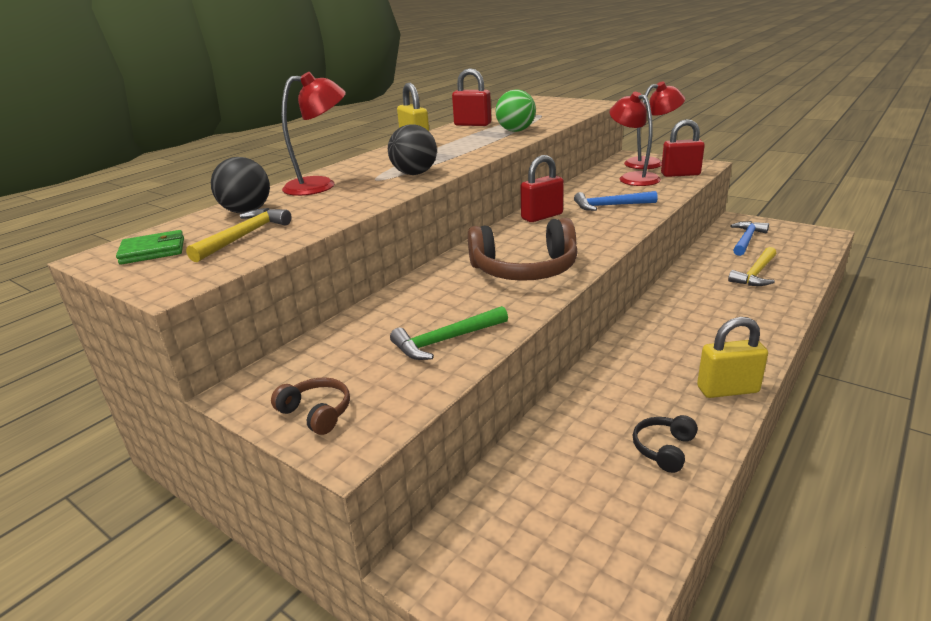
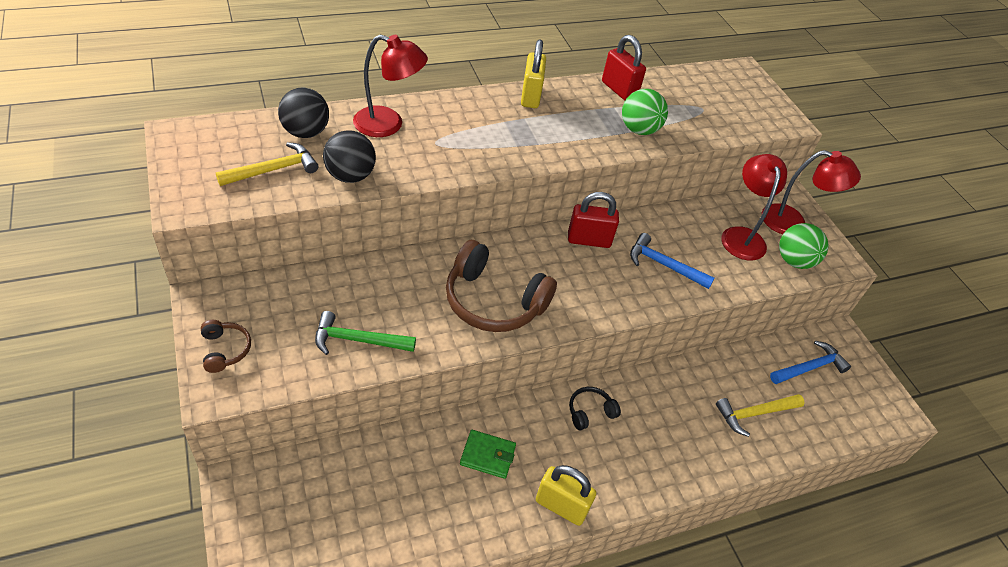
camera: 25 degrees right, 20 degrees up
(153, 251) = (208, 150): green wallet -> green wallet (487, 455)
(414, 174) = (471, 154): black ball -> black ball (350, 176)
(664, 449) = (454, 517): black headphones -> black headphones (590, 412)
(680, 174) = (794, 261): red padlock -> green ball

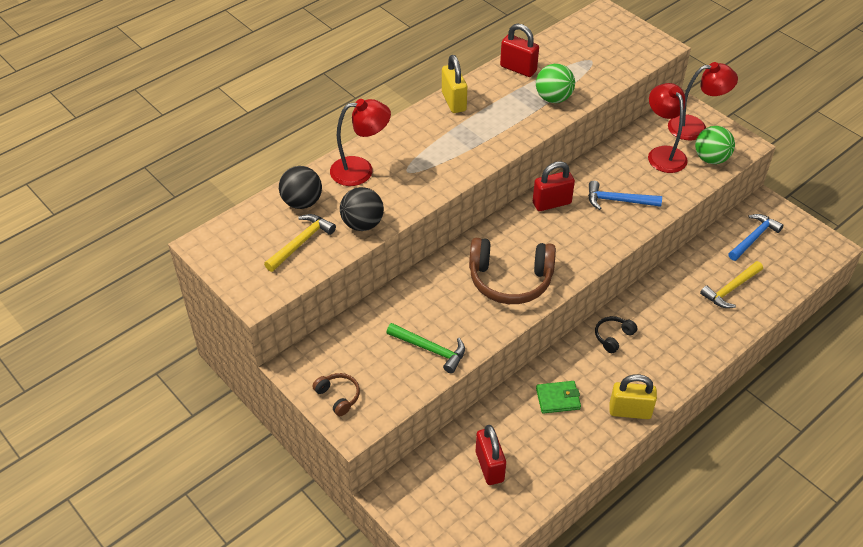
camera: 15 degrees left, 0 degrees up
(358, 340) = (430, 349): green hammer -> green hammer turned 135 degrees counterclockwise
(364, 500) = (489, 466): none -> red padlock

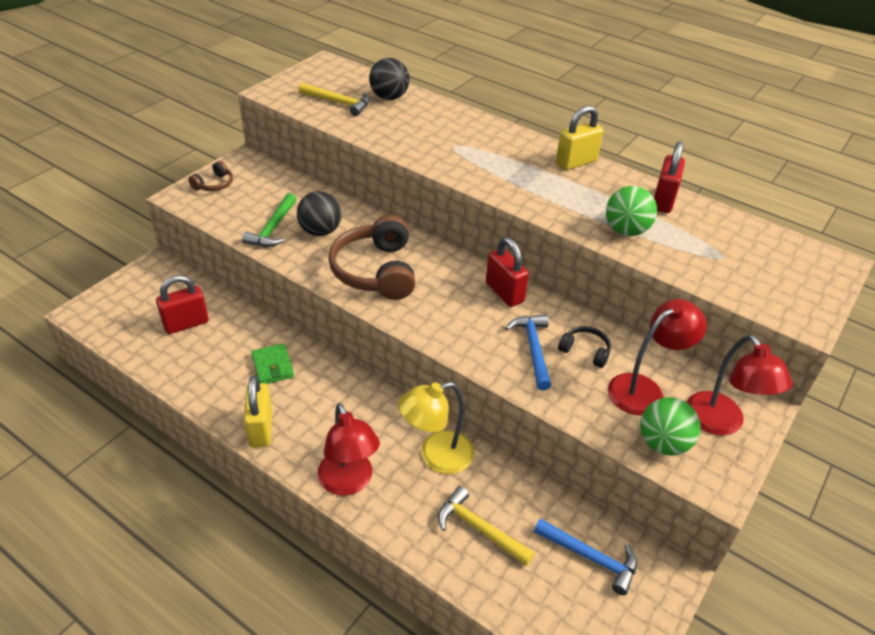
camera: 75 degrees right, 5 degrees down
(361, 170) = (443, 121): red lamp -> red lamp (349, 482)
(362, 224) = (371, 129): black ball -> black ball (320, 231)
(613, 337) = (367, 407): black headphones -> black headphones (585, 351)
(666, 302) = (436, 456): none -> yellow lamp

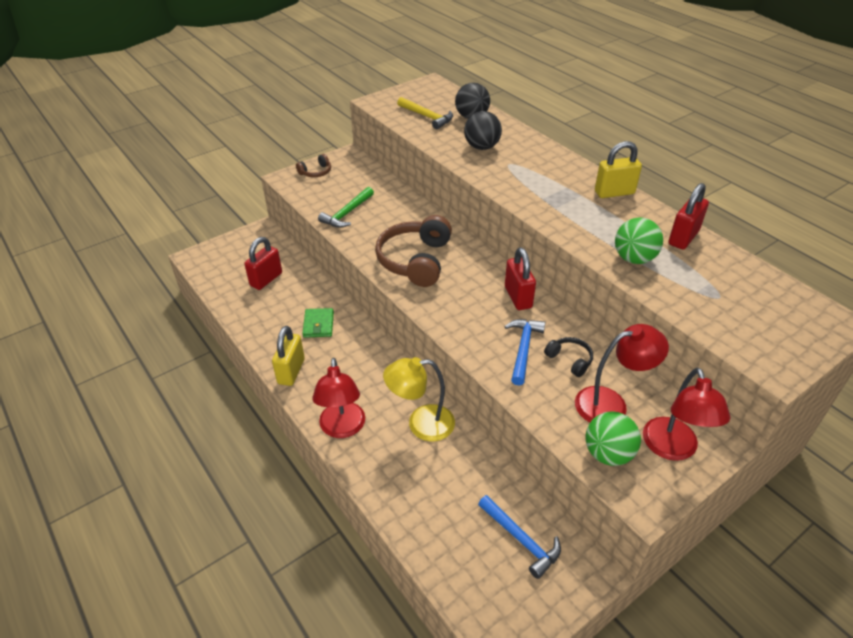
camera: 20 degrees right, 0 degrees up
(186, 324) = (266, 279): red padlock -> red padlock turned 45 degrees counterclockwise
(320, 231) = (383, 221): black ball -> black ball (481, 147)
(479, 529) = (434, 491): yellow hammer -> none

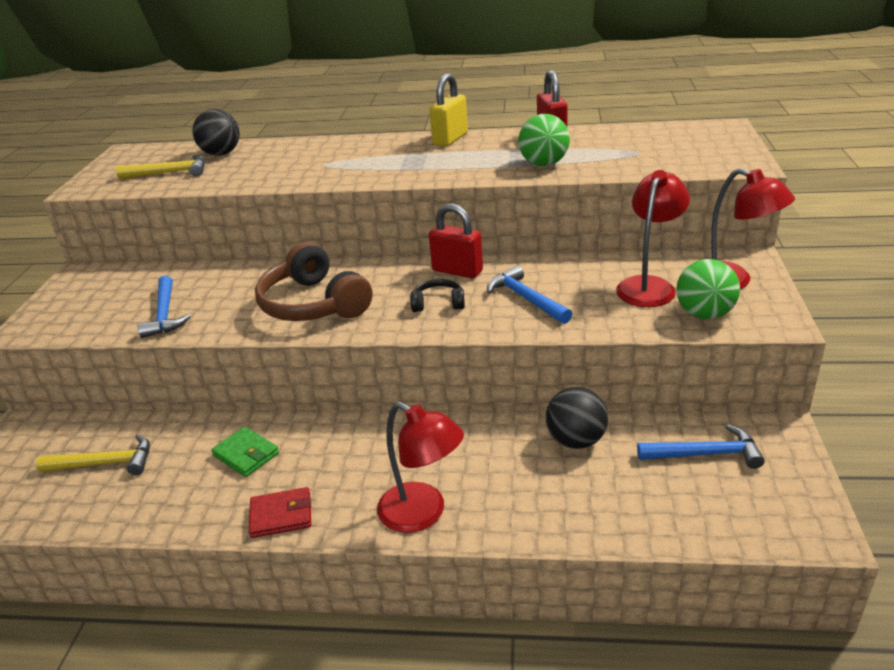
camera: 45 degrees left, 10 degrees down
(266, 279) = (105, 463): red padlock -> yellow hammer
(291, 371) = (281, 515): yellow padlock -> red wallet
(316, 172) = (58, 305): brown headphones -> none
(347, 213) = (165, 314): green hammer -> blue hammer
(421, 424) = (491, 447): yellow lamp -> none
(481, 147) = (274, 166): black ball -> black ball (576, 440)
(569, 360) = (572, 281): black headphones -> black headphones (438, 303)

